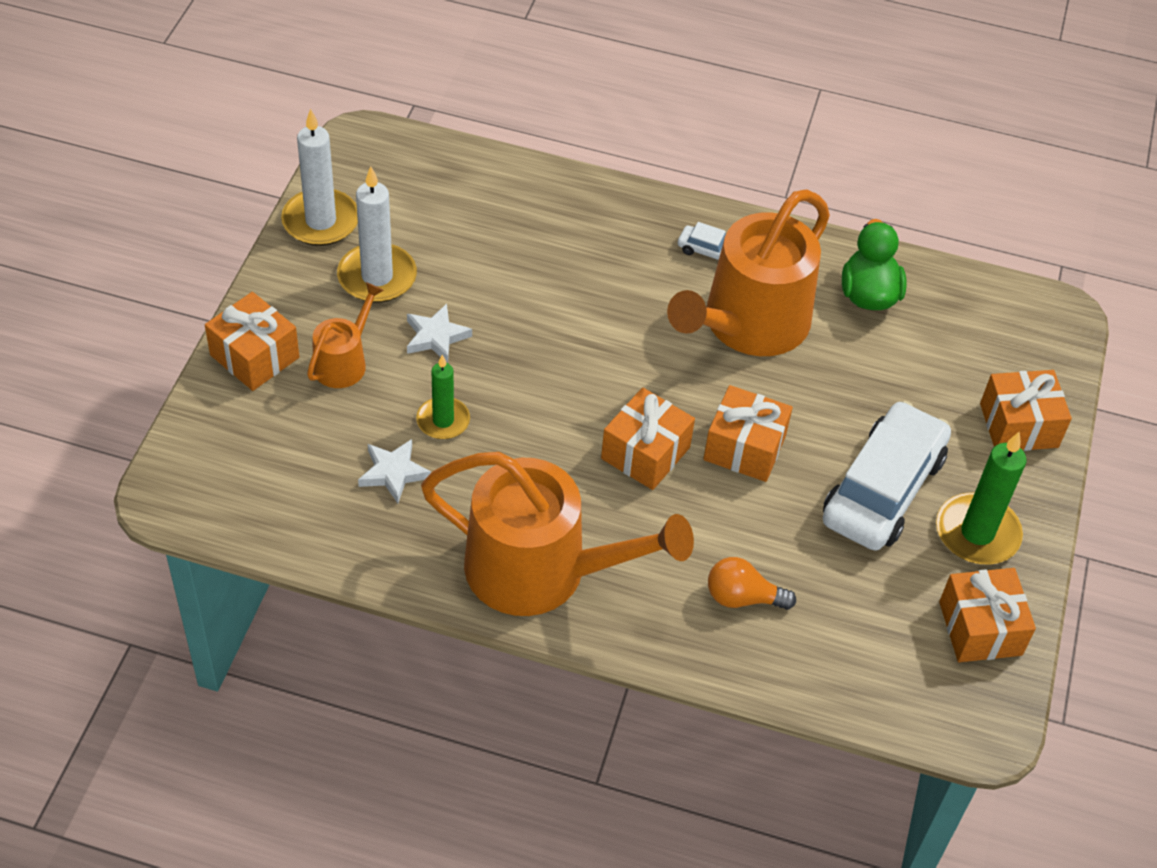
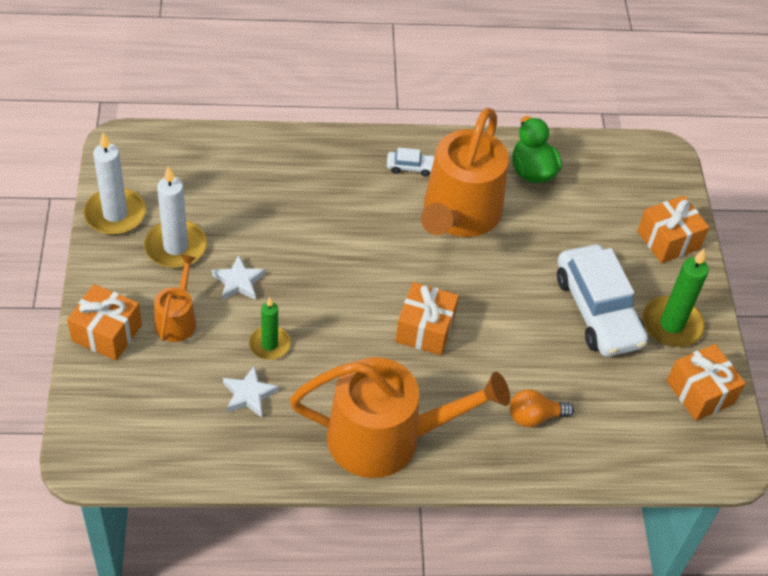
camera: 20 degrees left, 0 degrees up
(744, 448) = (492, 306): orange gift -> none
(883, 489) = (597, 310): white car -> white car turned 150 degrees clockwise

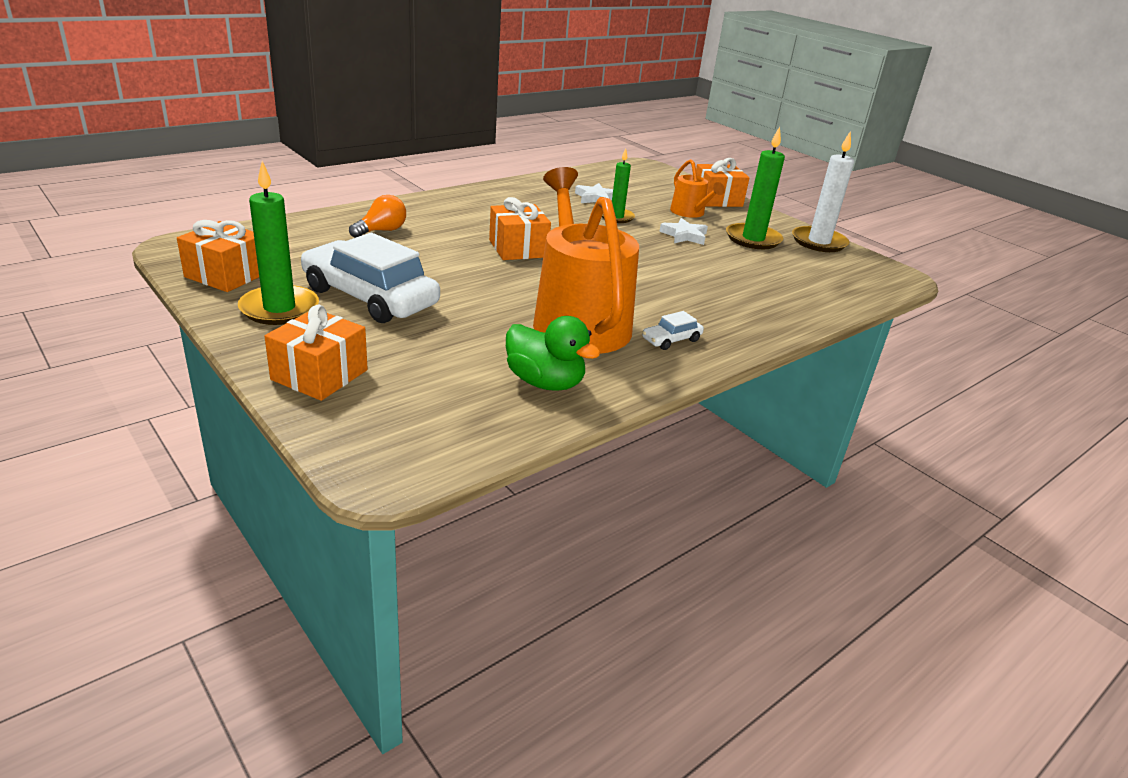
camera: 145 degrees right, 20 degrees down
(175, 247) = (753, 239): white candle -> green candle
(386, 438) = (484, 202): orange watering can -> none

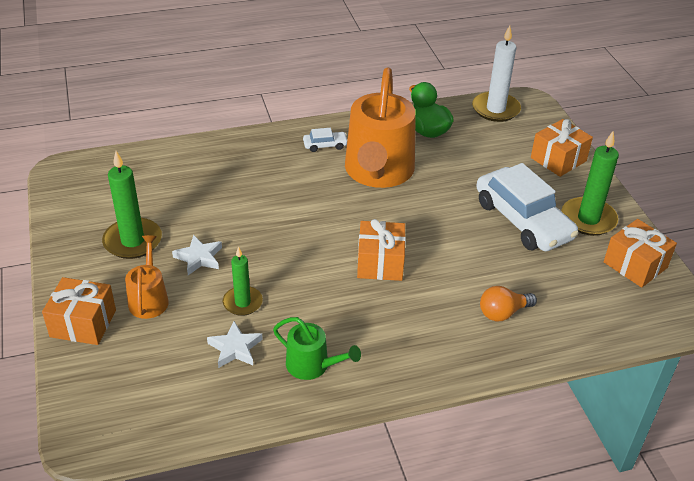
camera: 155 degrees left, 10 degrees up
(531, 196) = (312, 365): none -> green watering can
(819, 242) = (69, 226): white candle -> white candle (495, 109)

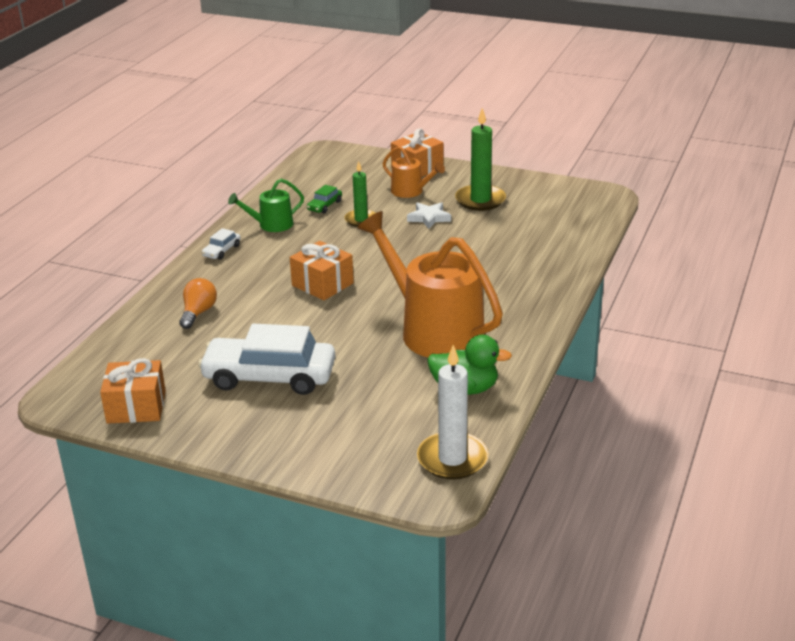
camera: 130 degrees right, 10 degrees down
(235, 348) = (324, 206): white star -> green car
(325, 145) = (509, 319): white car -> white car (221, 251)
(558, 159) = (316, 452): orange gift -> none
(588, 219) = (218, 416): green candle -> none

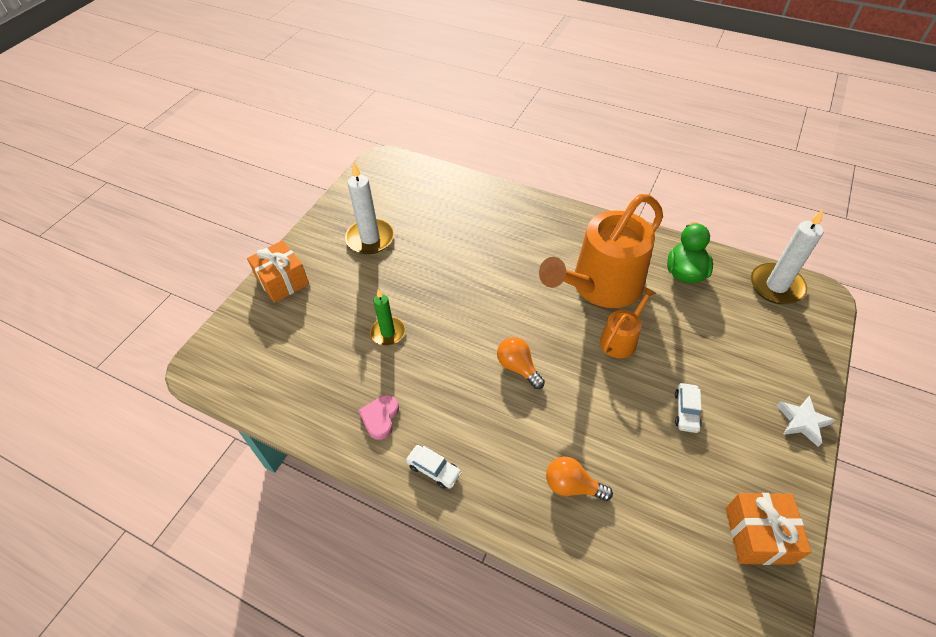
camera: 85 degrees left, 20 degrees up
(269, 377) = (686, 411): white car -> white car, size x0.42
(271, 225) = (380, 418): green watering can -> pink heart
(322, 284) = (518, 367): orange gift -> orange light bulb
(324, 206) = (346, 365): green car -> none
(410, 191) = (335, 289): orange watering can -> orange watering can (621, 339)
(429, 218) = (397, 278): white star -> white star (802, 421)
(480, 200) = (370, 238): green candle -> white candle

